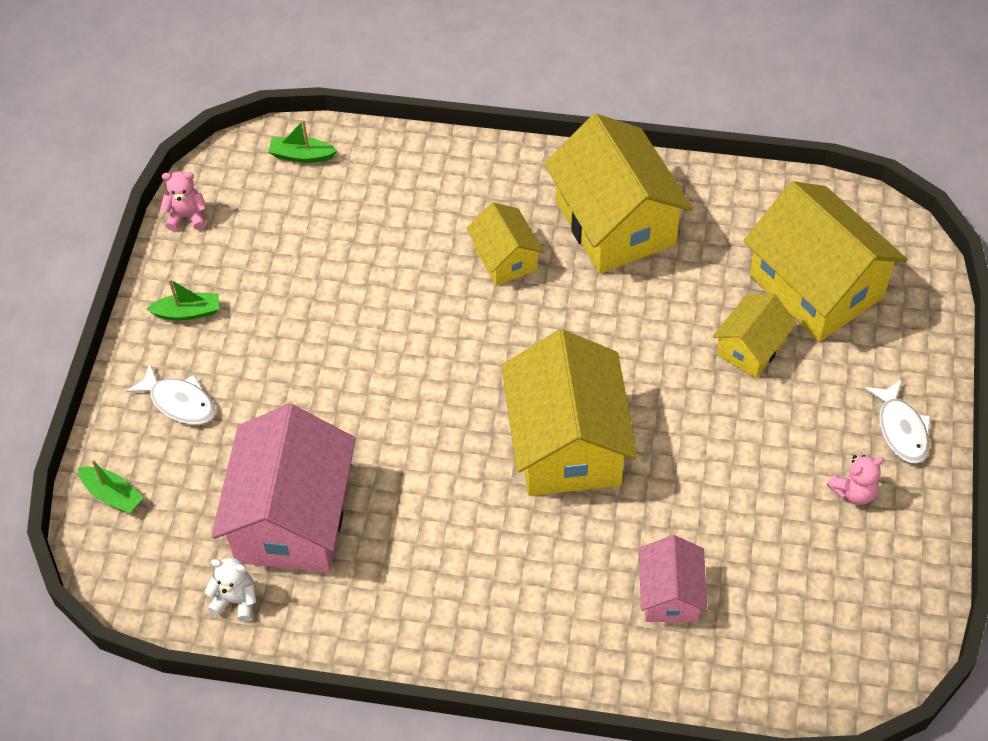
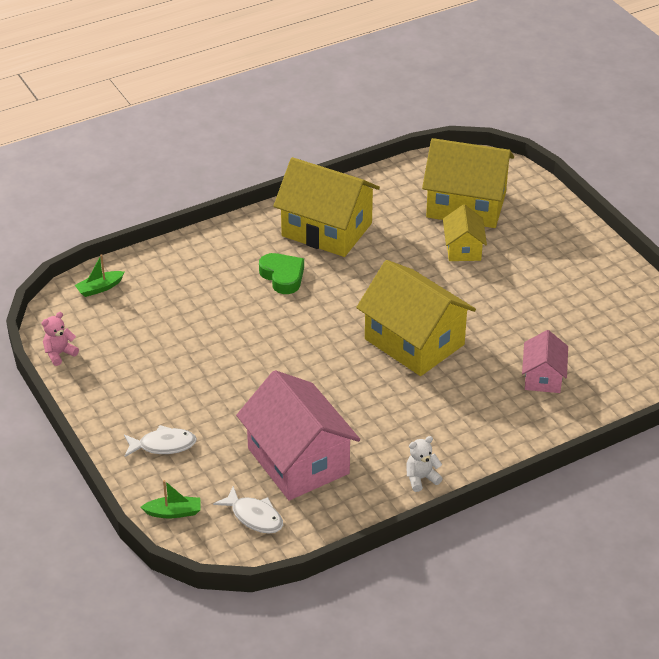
camera: 40 degrees left, 15 degrees down
(187, 312) = (116, 400): green boat -> none
(236, 600) = (310, 517): white teddy bear -> white teddy bear (421, 478)
(505, 258) = (282, 276): yellow house -> green heart
(670, 594) = (543, 377): pink house -> pink house turned 45 degrees clockwise
(854, 492) = (583, 283): pink teddy bear -> none
(901, 429) = (577, 244): white fish -> white fish (254, 516)

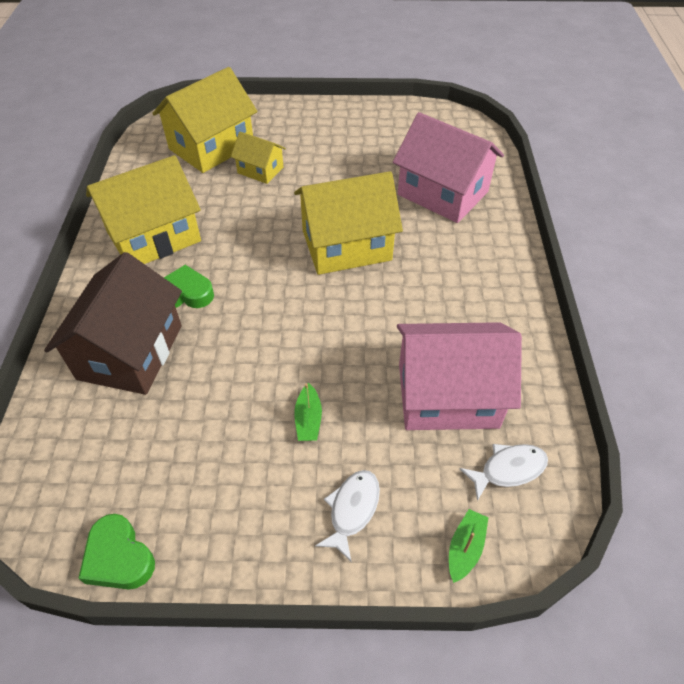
camera: 60 degrees left, 10 degrees up
(59, 354) = (119, 557): pink teddy bear -> green heart
(100, 288) = (49, 459): green boat -> green boat (308, 419)
(207, 278) = (130, 352): none -> brown house
(421, 478) = (519, 315): white teddy bear -> none
(543, 377) = (442, 193): pink house -> pink house, size x1.90

